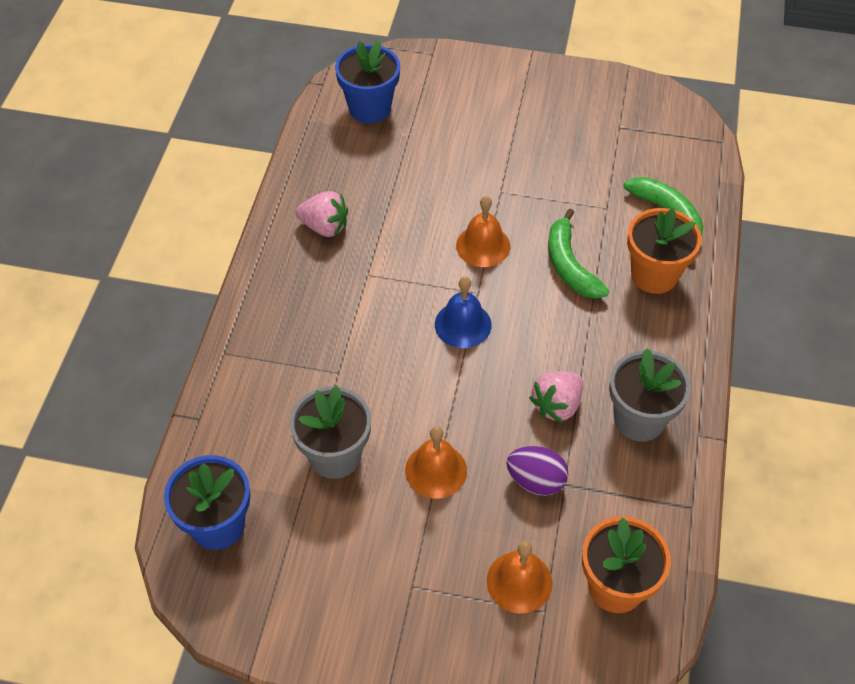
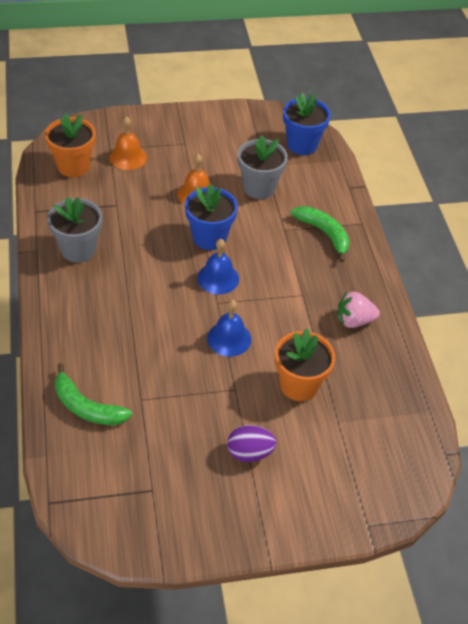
camera: 155 degrees right, 5 degrees down
(370, 108) = (387, 439): blue flower pot -> blue flower pot (209, 237)
(483, 245) = (229, 338): orange bell -> blue bell
(536, 481) = (134, 202): purple egg -> purple egg (249, 453)
(556, 405) = (135, 245): pink strawberry -> none
(569, 265) = (156, 341): green banana -> green banana (324, 234)
(654, 275) = (88, 350): orange flower pot -> orange flower pot (299, 385)

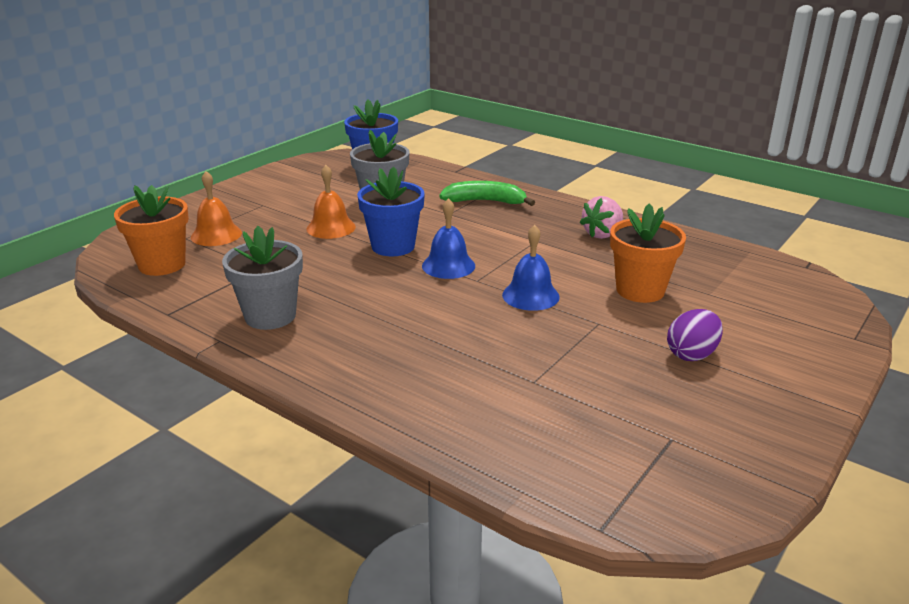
camera: 40 degrees left, 20 degrees down
(87, 407) = (492, 422): green banana -> none

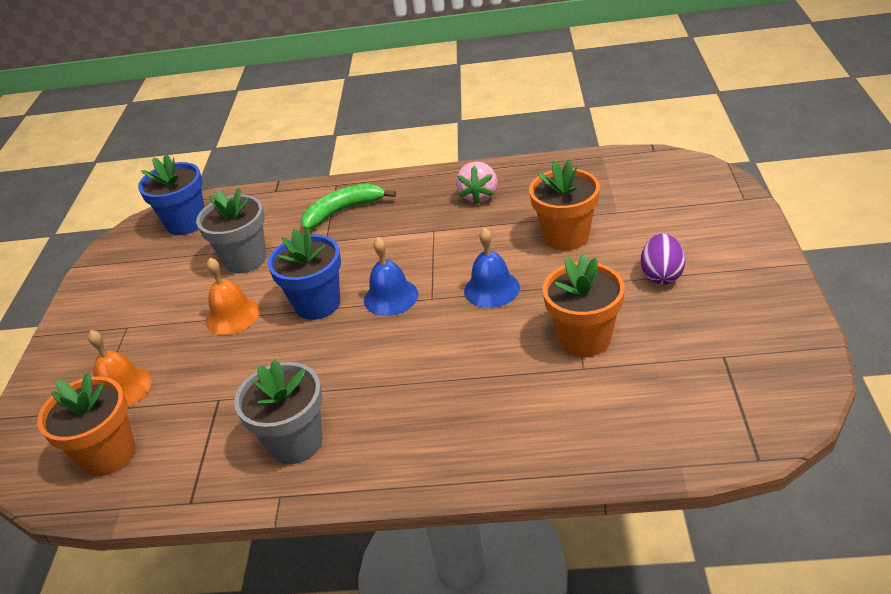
camera: 30 degrees left, 10 degrees up
(561, 363) = (584, 339): none -> orange flower pot

